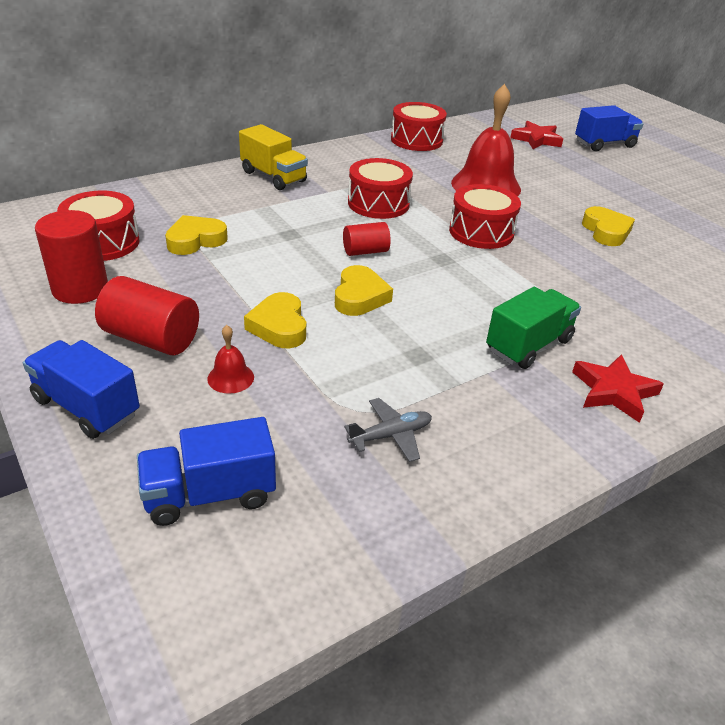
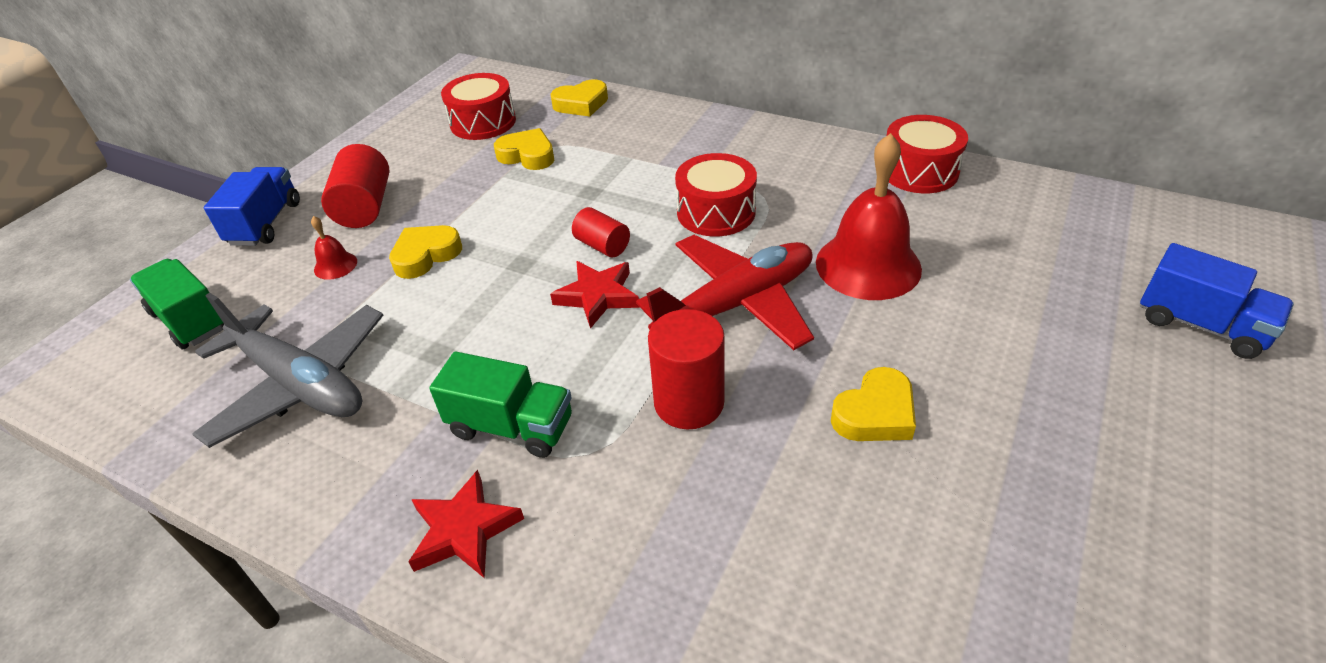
camera: 65 degrees right, 5 degrees up
(80, 289) = (409, 148): red cylinder -> red cylinder (689, 402)
(210, 494) = (190, 320): blue truck -> green truck
(273, 177) = (693, 134): yellow truck -> none
(360, 297) = (512, 277): yellow heart -> yellow heart (581, 104)
(391, 435) = (300, 384): grey plane -> grey plane, size x2.25
(481, 232) = (736, 304): red drum -> red plane
(536, 139) = (1093, 256): red star -> red star (598, 296)

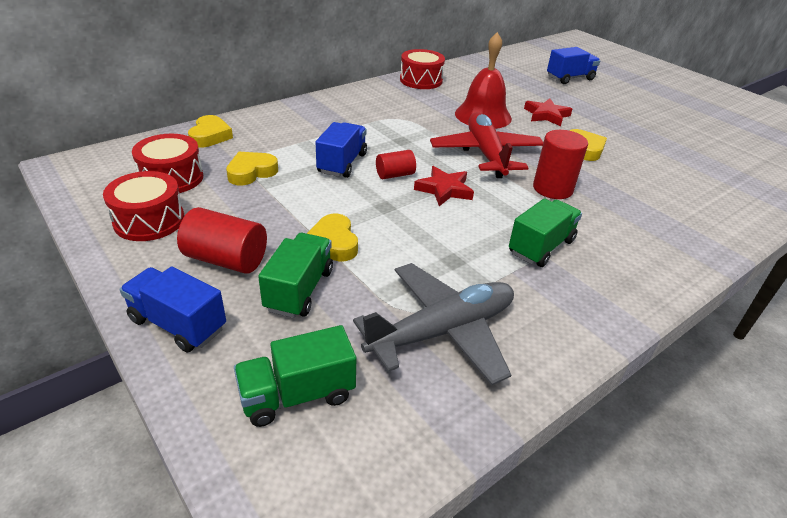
camera: 70 degrees left, 5 degrees down
(335, 265) = (299, 290): red bell -> green truck
(464, 530) = (615, 281): red star -> red star (546, 115)
(596, 200) = (342, 163): none -> blue truck
(716, 212) = (399, 134): red drum -> red drum (149, 220)

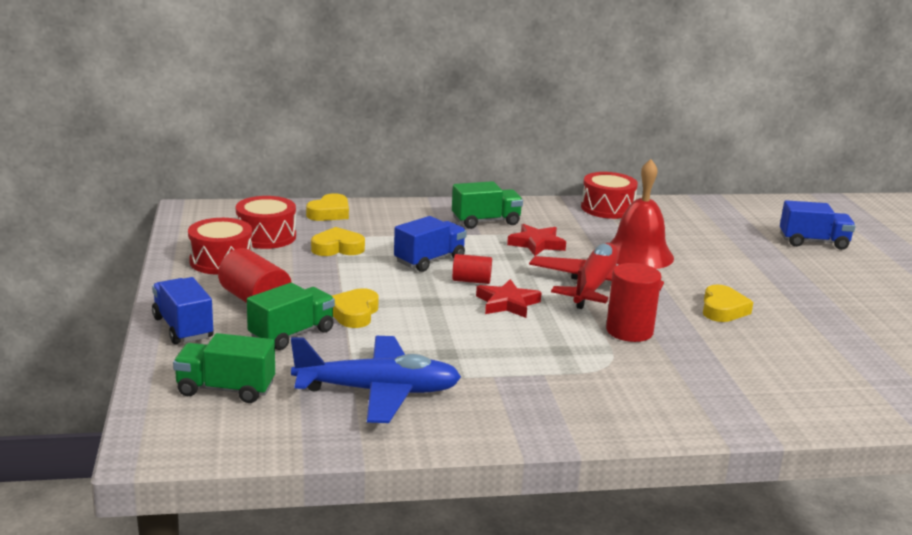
camera: 30 degrees right, 15 degrees down
(442, 331) = (378, 392): grey plane -> blue plane
(541, 247) = (549, 368): green truck -> green truck (486, 221)
(546, 115) = (721, 270): red star -> red star (536, 244)

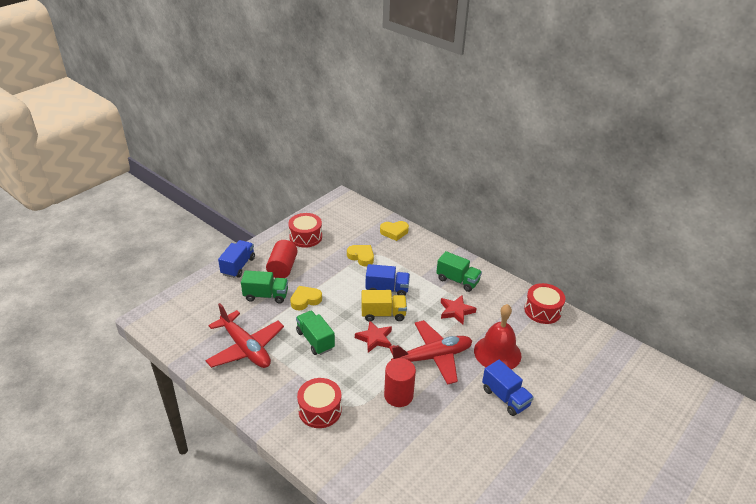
camera: 50 degrees right, 15 degrees up
(225, 389) = (204, 308): green truck -> green truck (315, 340)
(266, 237) = (344, 232): red drum -> red drum (320, 410)
(378, 392) = (245, 348): blue plane -> red plane
(471, 281) = (383, 314): red cylinder -> yellow truck
(723, 309) = (472, 419): yellow heart -> none
(813, 242) = (629, 417): blue truck -> blue truck (505, 397)

